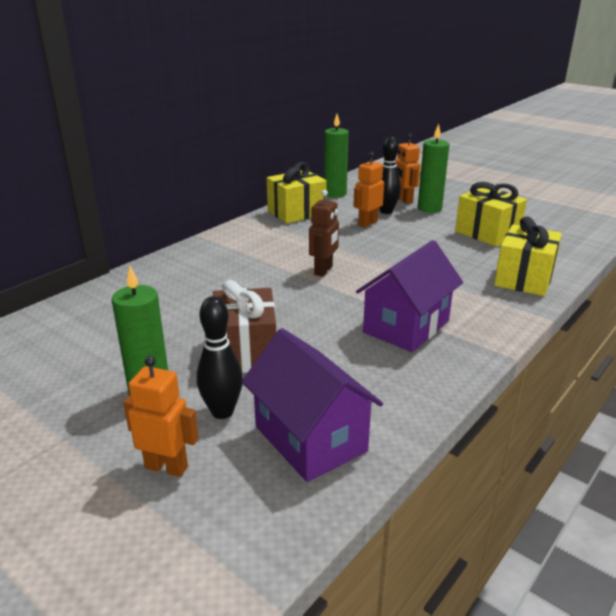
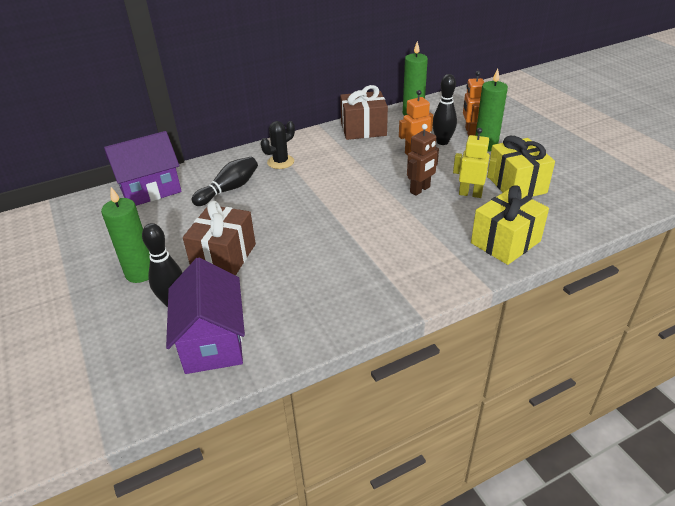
camera: 25 degrees right, 10 degrees up
(166, 467) = (111, 333): orange robot -> none
(192, 288) = (229, 189): none -> black bowling pin
(231, 253) = (280, 162): none -> black cactus
(296, 212) = (363, 129): yellow gift -> brown gift
(323, 270) = (338, 195): brown robot -> brown robot (420, 190)
(406, 326) = (359, 265): purple house -> purple house (150, 190)
(453, 247) = (470, 194): none -> yellow robot

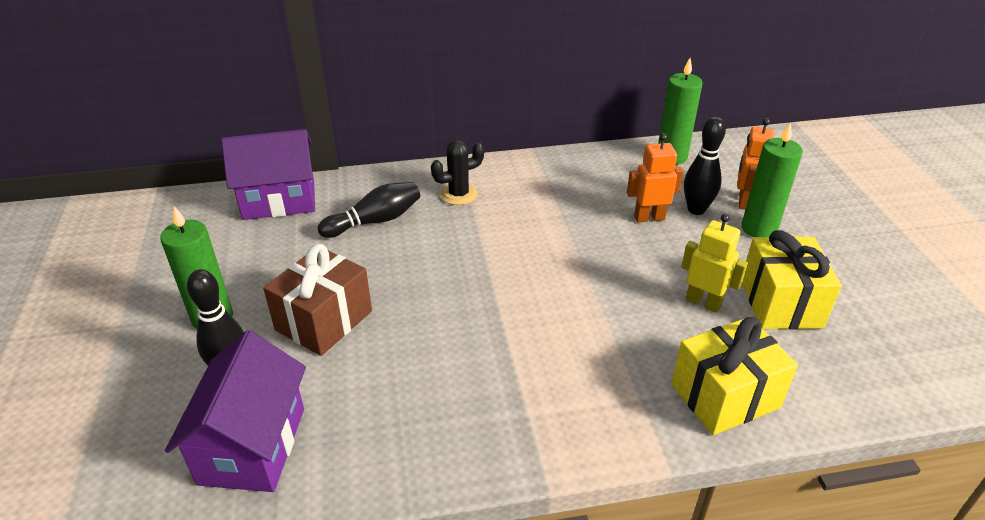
camera: 15 degrees right, 0 degrees up
(363, 129) = (591, 167): brown gift -> none
(420, 190) = (632, 279): brown robot -> none

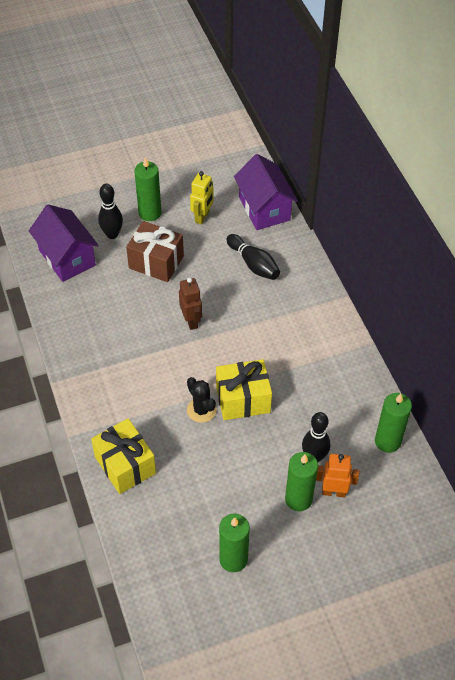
camera: 80 degrees right, 15 degrees up
(252, 445) = (67, 257): purple house -> purple house turned 60 degrees clockwise
(457, 292) = (191, 321): none -> brown robot
(459, 194) = (296, 304): black cactus -> black cactus (201, 410)
(649, 218) = (295, 425): orange robot -> none
(703, 302) = (206, 457): yellow robot -> yellow robot (202, 217)
(780, 303) = (214, 505): yellow gift -> yellow gift (243, 399)
(861, 294) = (233, 559): none -> green candle

